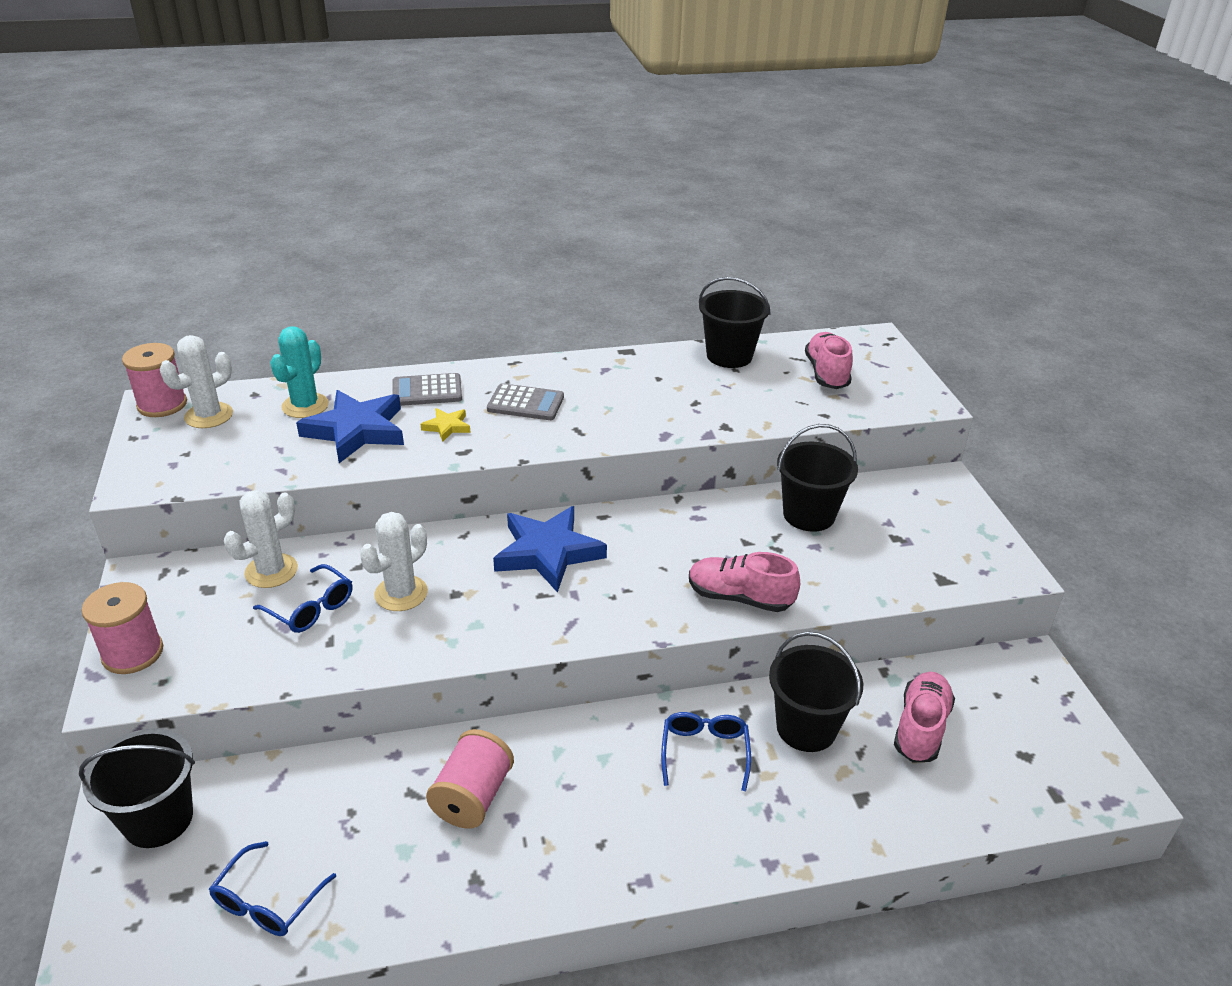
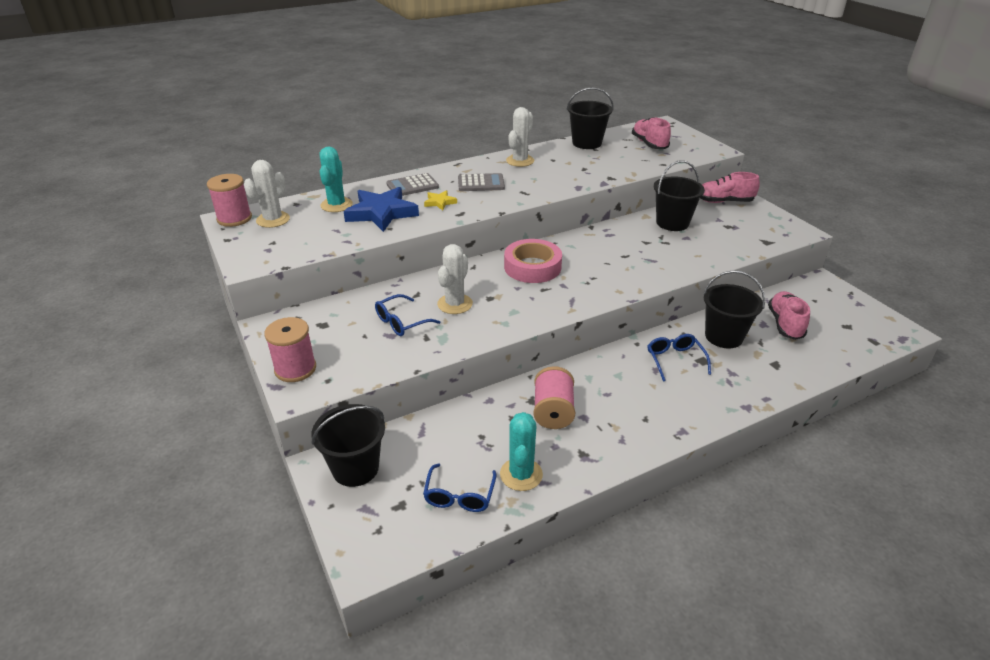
camera: 15 degrees left, 0 degrees up
(271, 571) = (360, 307): white cactus -> white cactus (520, 161)
(311, 608) = (401, 322): blue glasses -> blue glasses turned 120 degrees clockwise
(369, 890) = (521, 474): none -> turquoise cactus
(548, 552) = (532, 267): blue star -> pink tape
(740, 597) = (661, 270): pink shoe -> pink shoe (724, 201)

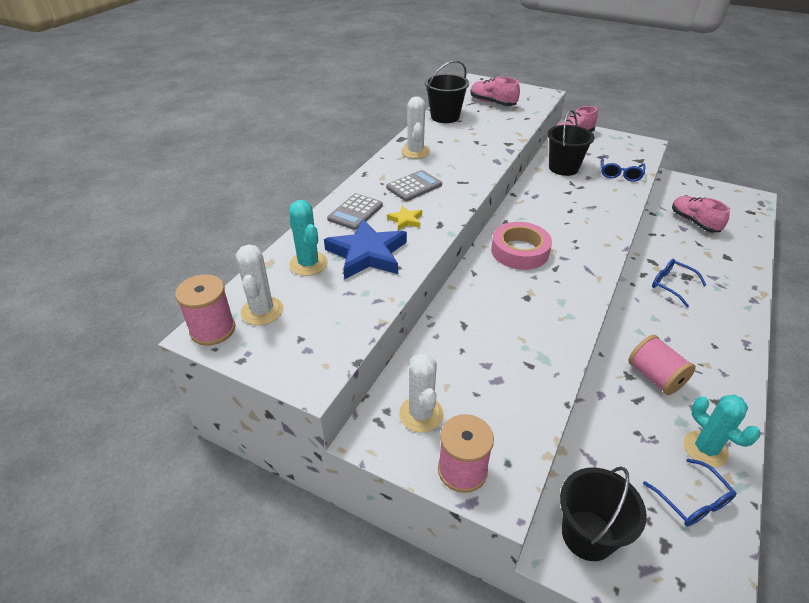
camera: 35 degrees left, 5 degrees up
(401, 322) = (489, 361): blue glasses -> blue glasses (620, 174)
(455, 304) = (508, 318): white cactus -> white cactus (421, 414)
(723, 336) = (674, 250): black bucket -> none

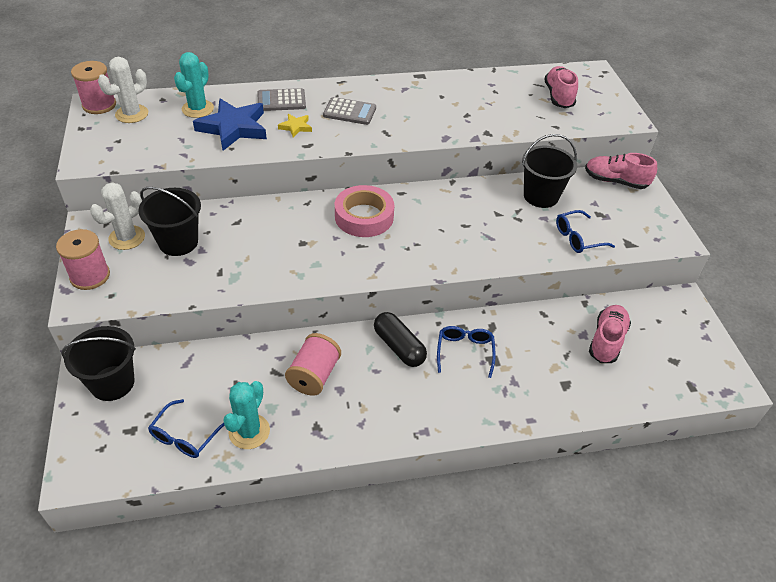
camera: 50 degrees right, 5 degrees up
(415, 152) = (406, 91): white cactus -> none
(445, 116) = (491, 81): black bucket -> black bucket (178, 242)
(647, 315) = (399, 347): none -> black capsule

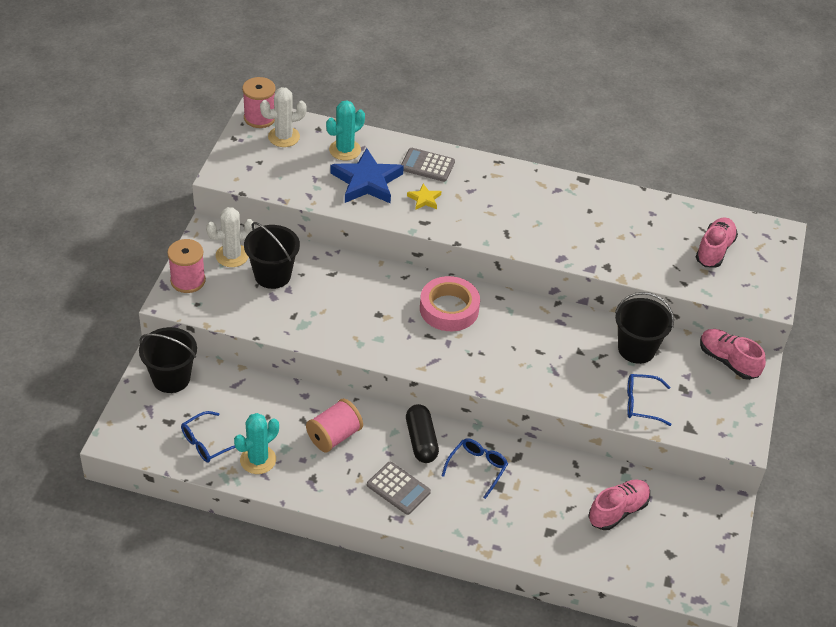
camera: 25 degrees right, 0 degrees up
(349, 112) = (485, 199): grey calculator -> grey calculator (398, 488)

